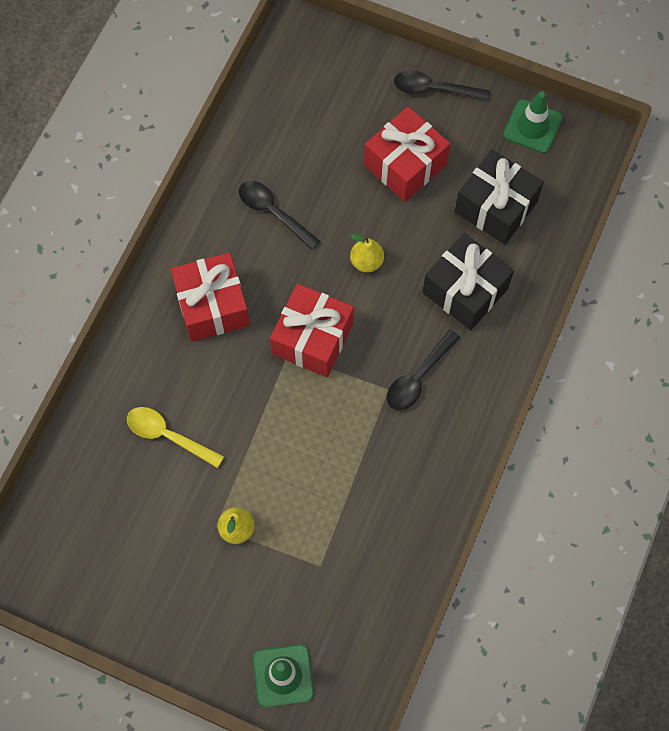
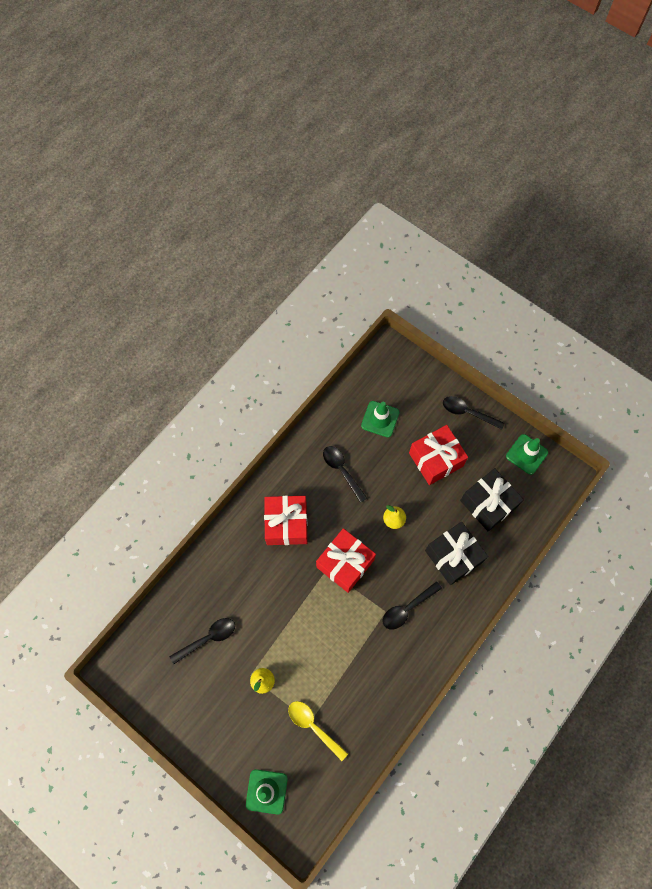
camera: 15 degrees right, 0 degrees up
(140, 491) = (208, 638): none -> black spoon
(168, 436) = (235, 605): yellow spoon -> yellow spoon (313, 726)
(309, 128) = (380, 419): none -> green traffic cone

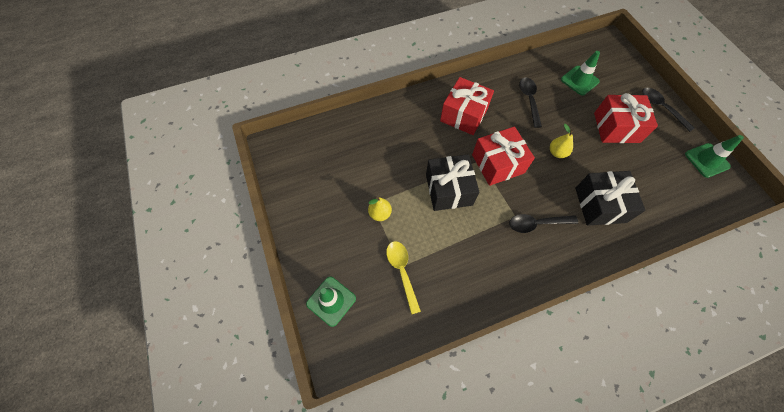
camera: 30 degrees right, 5 degrees down
(208, 638) = (355, 161): black spoon -> none
(488, 504) = (652, 180): black gift -> black gift (449, 190)

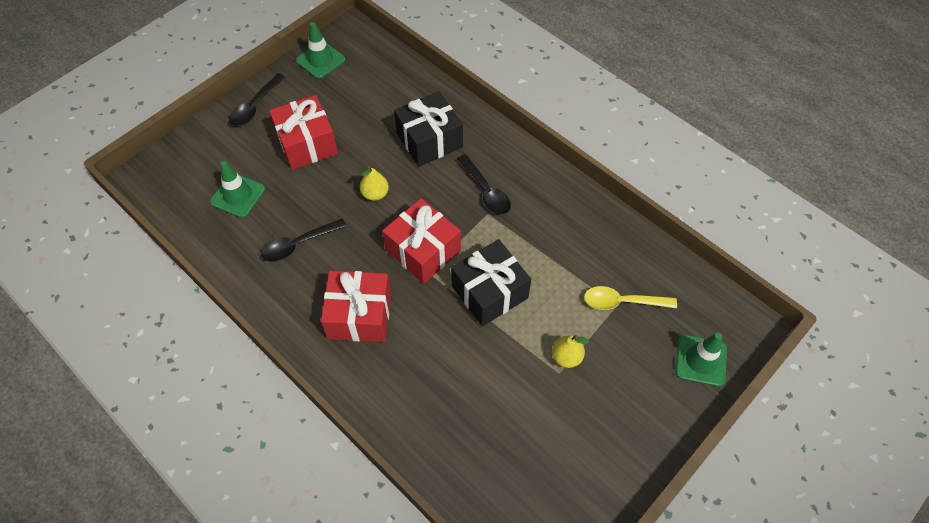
camera: 115 degrees left, 5 degrees down
(402, 271) = (622, 302): yellow spoon -> yellow spoon turned 45 degrees clockwise

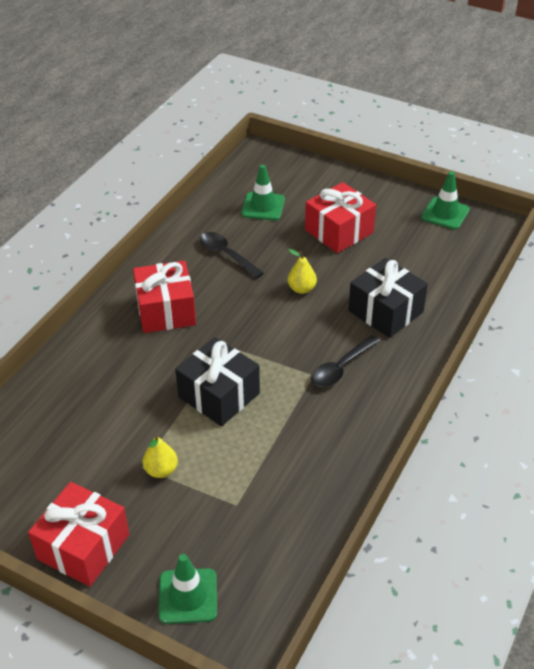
camera: 75 degrees right, 15 degrees down
(255, 106) = (365, 189): black spoon -> none
(423, 251) = (249, 336): red gift -> red gift (83, 547)
(622, 302) = (242, 509): yellow spoon -> none

